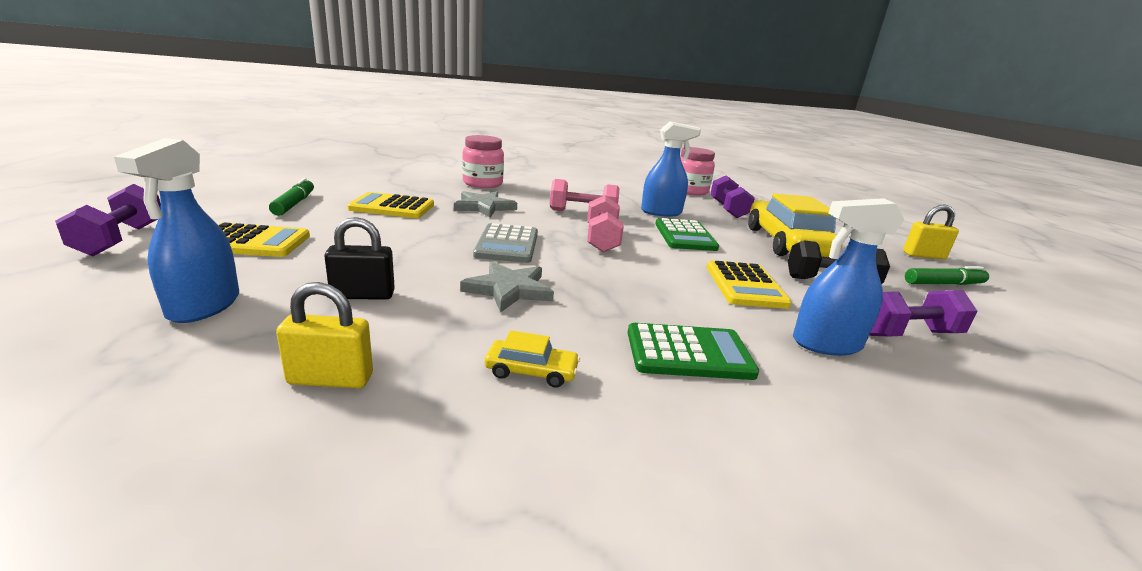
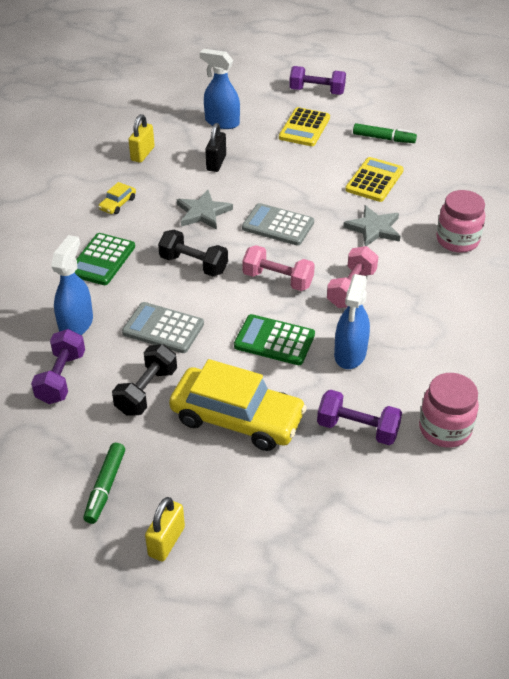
camera: 115 degrees right, 20 degrees up
(624, 282) = (193, 264): none -> black dumbbell
(745, 285) = (163, 328): yellow calculator -> grey calculator

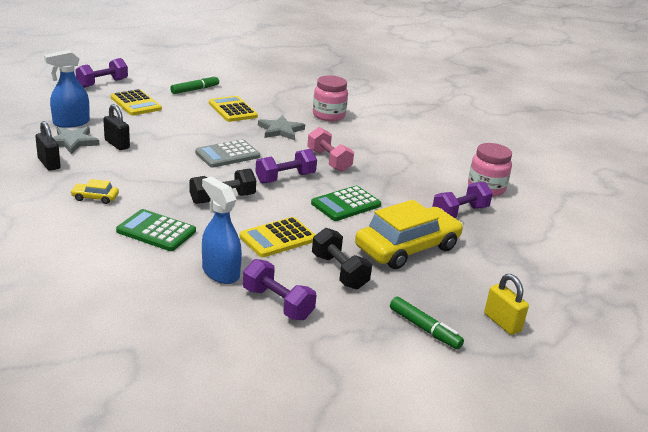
camera: 60 degrees left, 15 degrees down
(102, 260) = (156, 231): green calculator -> green calculator turned 150 degrees clockwise
(117, 204) = (95, 198): yellow car -> yellow car turned 120 degrees clockwise
(142, 154) = (49, 163): yellow padlock -> black padlock
(163, 328) = (278, 238): grey calculator -> yellow calculator
(203, 212) = (167, 172): grey star -> grey star (72, 142)
(278, 280) = (285, 178): pink dumbbell -> purple dumbbell
(350, 354) = (390, 187): blue spray bottle -> none

